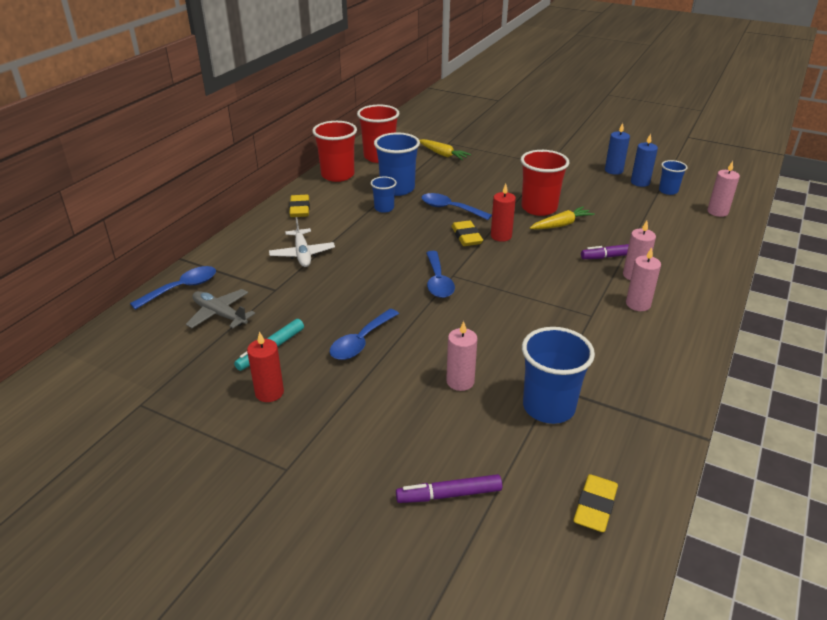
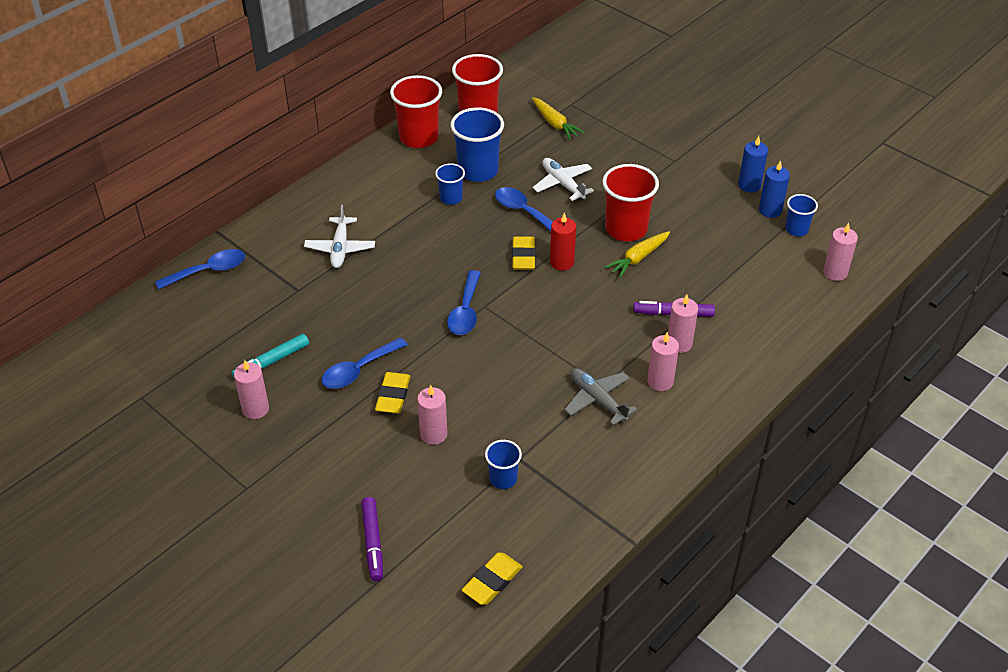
camera: 15 degrees right, 10 degrees up
(220, 314) = (236, 310): grey plane -> grey plane (597, 399)
(269, 392) = (255, 409): red candle -> pink candle
(300, 209) = (359, 183): yellow eraser -> yellow eraser (393, 396)
(449, 495) = (373, 542): purple marker -> purple marker turned 105 degrees counterclockwise
(470, 188) = (562, 184): none -> white plane
(548, 407) = (503, 478): blue cup -> blue cup, size x0.55
(561, 225) = (638, 258): yellow carrot -> yellow carrot turned 150 degrees clockwise

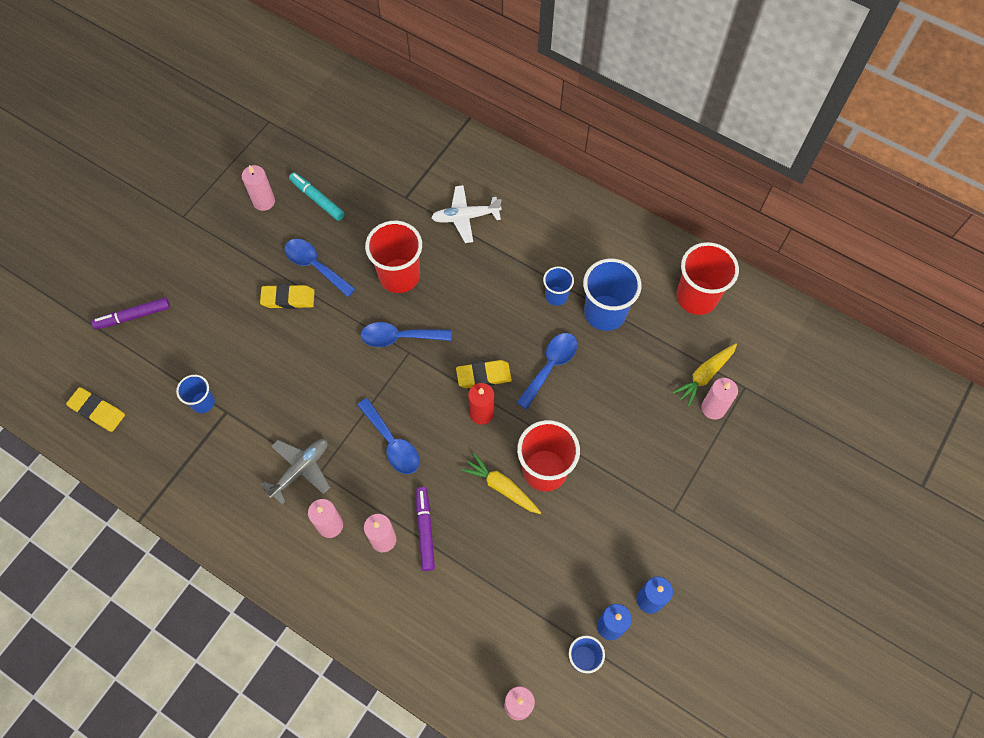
camera: 80 degrees right, 20 degrees up
(208, 271) = (417, 125): blue spoon -> blue spoon (392, 443)
(419, 137) = (644, 249): red cup -> red cup (399, 276)
(433, 434) = (248, 339): pink candle -> pink candle (713, 408)
(562, 184) = (603, 397): white plane -> none

